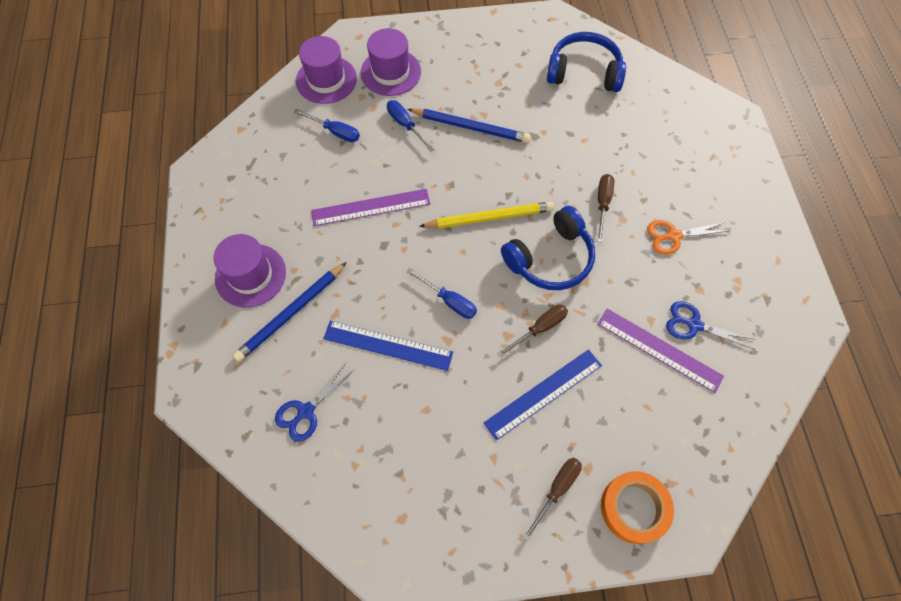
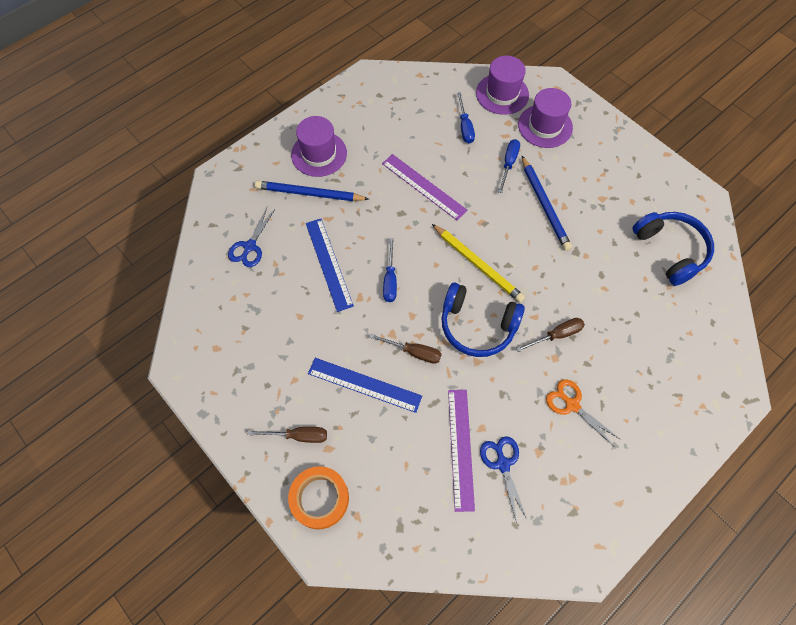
camera: 55 degrees right, 0 degrees up
(306, 411) = (250, 246): blue scissors -> blue scissors turned 75 degrees counterclockwise

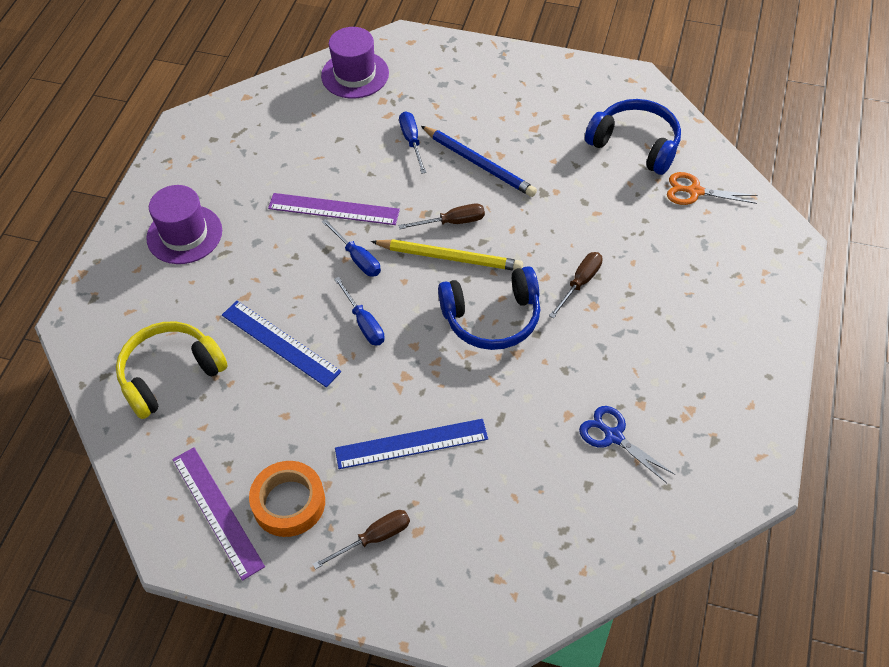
camera: 30 degrees left, 10 degrees down
(250, 246) = (170, 374): blue scissors -> yellow headphones
(309, 194) = (204, 282): blue pencil -> none
(319, 498) = (444, 587): orange tape -> orange tape (289, 502)
(413, 352) = (442, 381): brown screwdriver -> brown screwdriver (452, 222)
(461, 448) = (560, 446): purple ruler -> purple ruler (217, 511)
(465, 127) = (337, 127): blue screwdriver -> blue screwdriver (357, 258)
(545, 126) = (424, 86): purple hat -> none
(572, 405) = (642, 340): orange scissors -> orange scissors (695, 191)

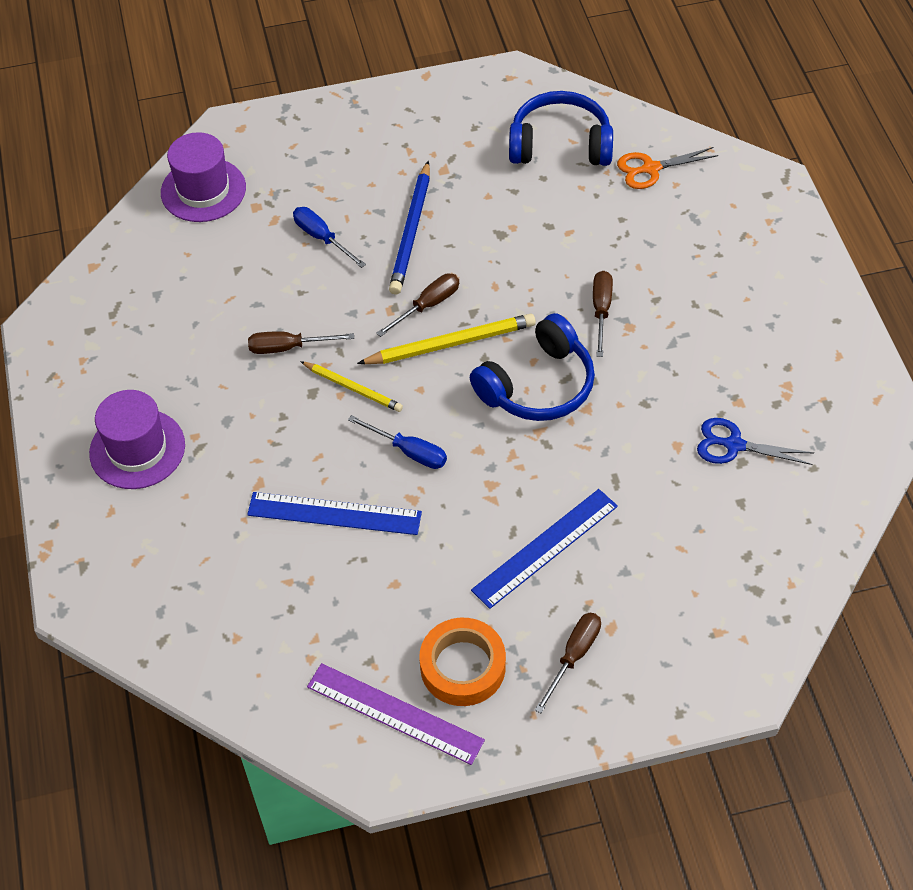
camera: 30 degrees left, 0 degrees up
(170, 374) = (237, 603): yellow headphones -> none
(333, 209) = (288, 347): purple ruler -> brown screwdriver
(357, 258) = (353, 388): blue screwdriver -> yellow pencil
(479, 163) = (412, 231): blue pencil -> blue pencil turned 90 degrees clockwise

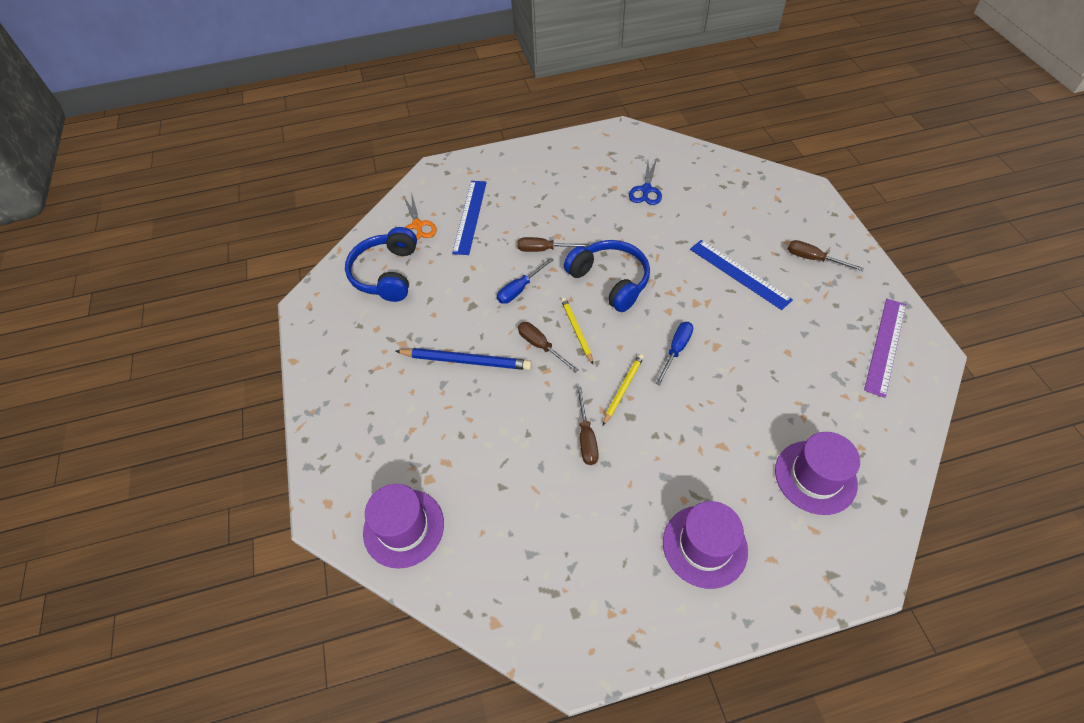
camera: 90 degrees left, 0 degrees up
(202, 576) = (815, 477): none -> purple hat
(322, 238) = (469, 423): blue screwdriver -> blue screwdriver (519, 289)
(334, 514) = (739, 392): blue ruler -> blue ruler (470, 216)
(450, 343) = (576, 331): yellow pencil -> yellow pencil, size x0.64
(462, 667) = (839, 312): orange tape -> none

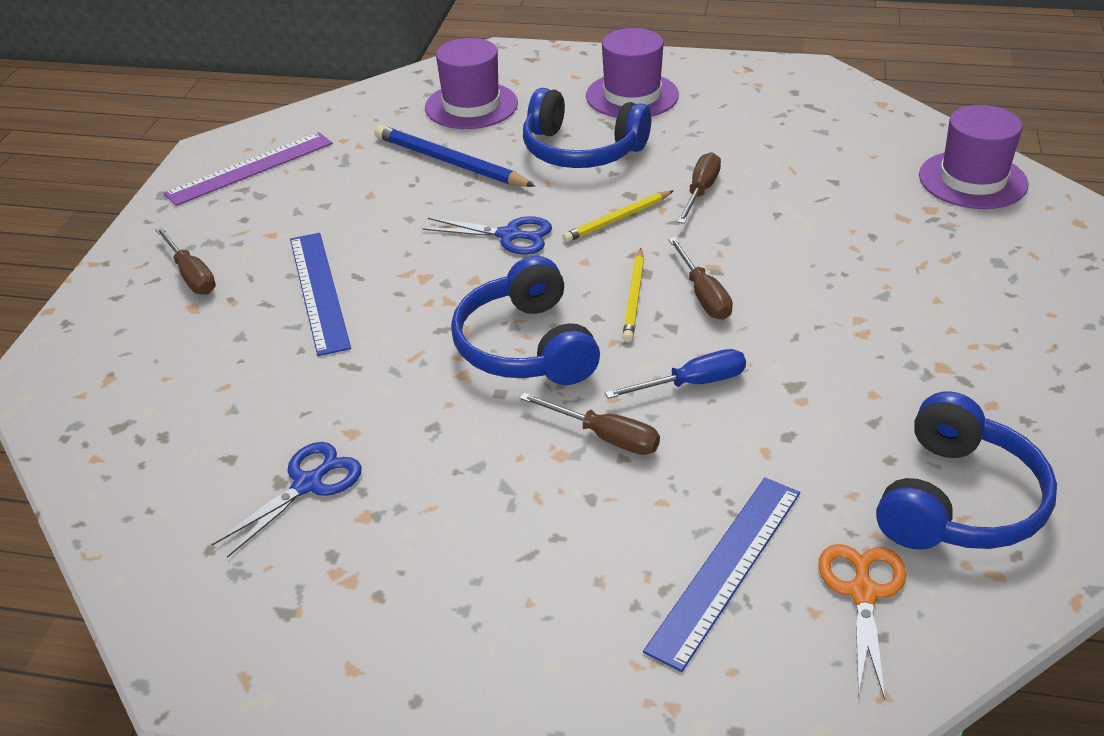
camera: 155 degrees left, 15 degrees down
(466, 360) = (835, 312): blue pencil -> blue pencil (450, 162)
(676, 350) = (509, 235): blue screwdriver -> blue scissors
(693, 452) = (581, 150): none -> blue headphones

